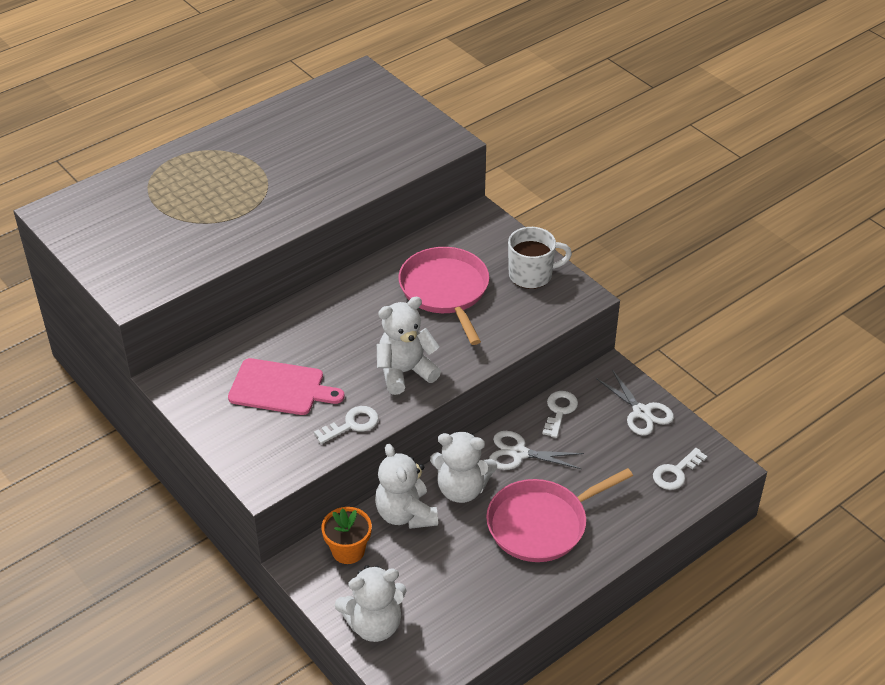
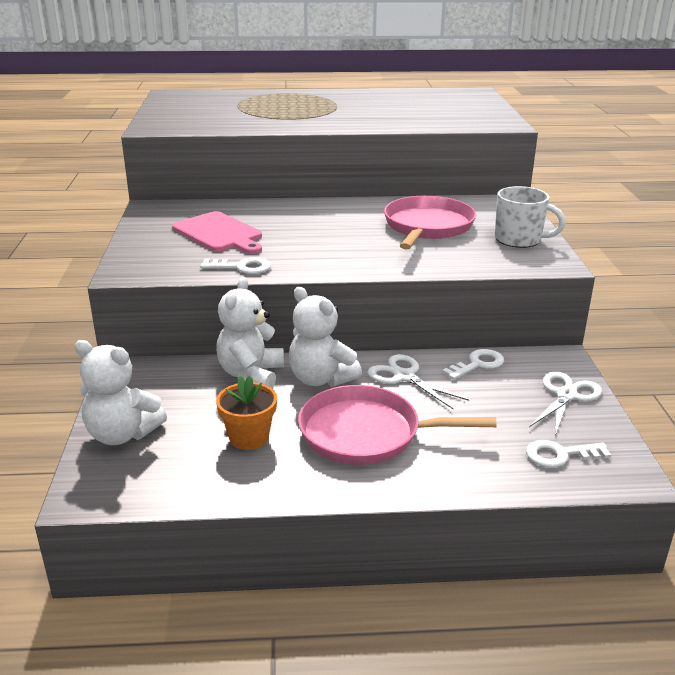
camera: 35 degrees right, 15 degrees down
(348, 550) = (173, 377): orange flower pot -> orange flower pot (249, 437)
(405, 372) = (329, 255): white teddy bear -> none
(641, 412) = (566, 395): white scissors -> white scissors turned 150 degrees counterclockwise

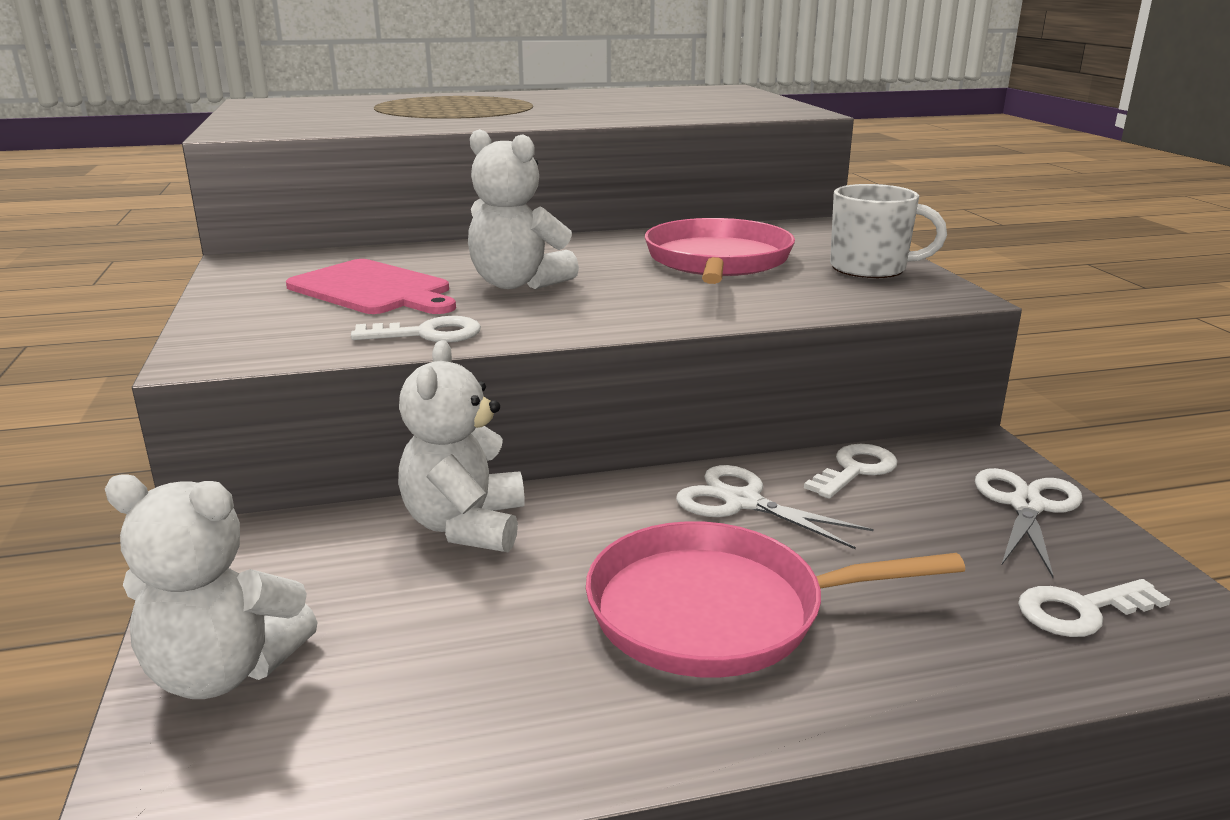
camera: 10 degrees left, 5 degrees down
(249, 437) = (492, 646): orange flower pot -> none
(321, 379) = (597, 520): white teddy bear -> white teddy bear (517, 284)

